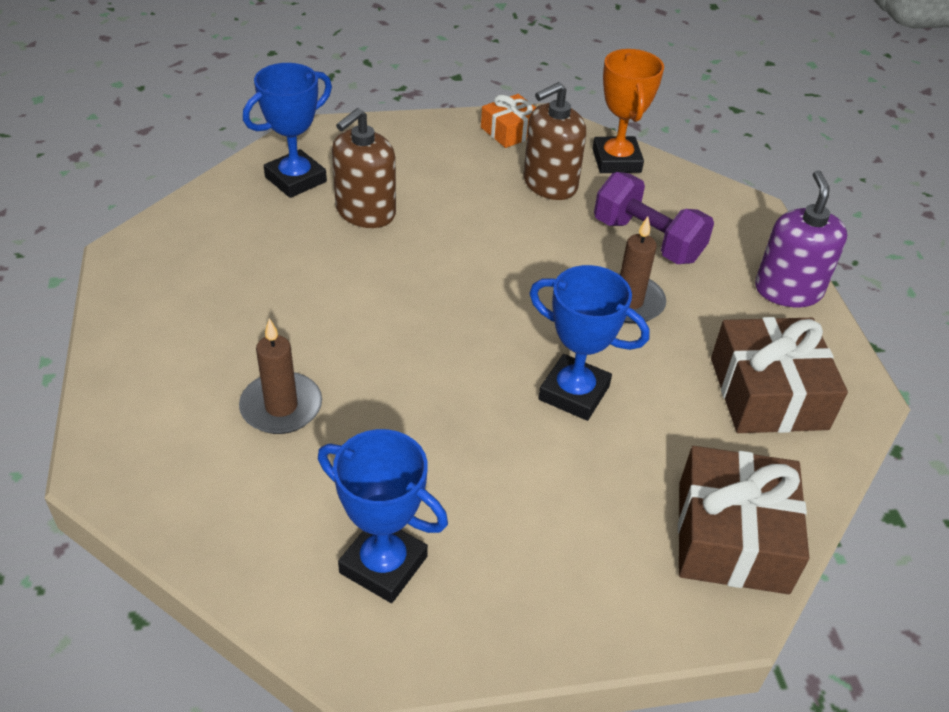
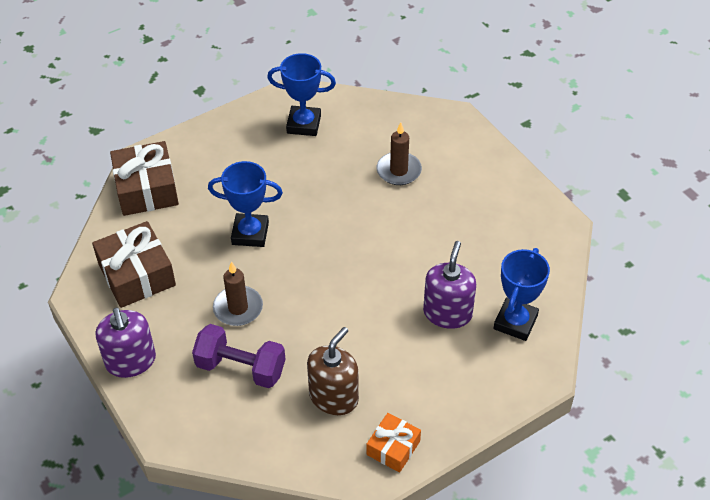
camera: 160 degrees right, 5 degrees up
(365, 212) = (447, 313): brown soap dispenser -> purple soap dispenser
(616, 161) = (291, 448): orange trophy -> none

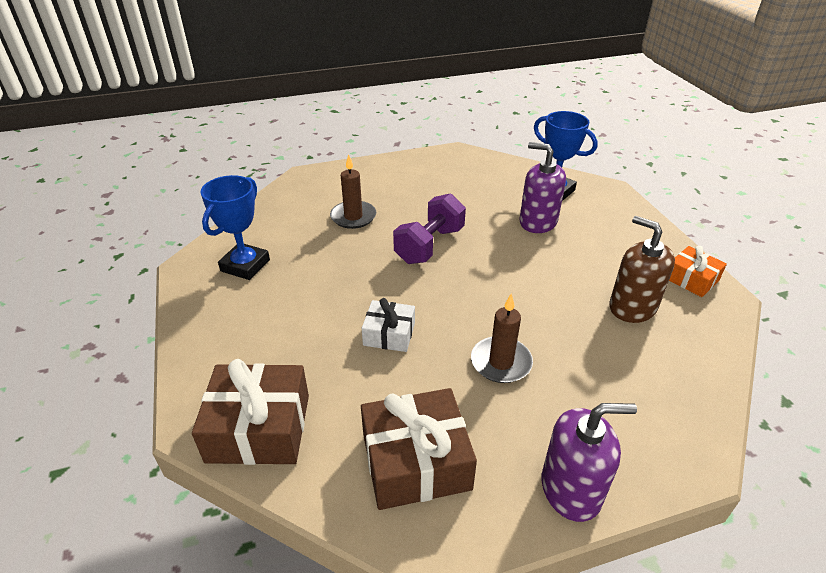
camera: 75 degrees left, 10 degrees down
(241, 368) = (590, 373): purple dumbbell -> purple dumbbell (429, 245)
(250, 233) = (389, 334): blue trophy -> white gift

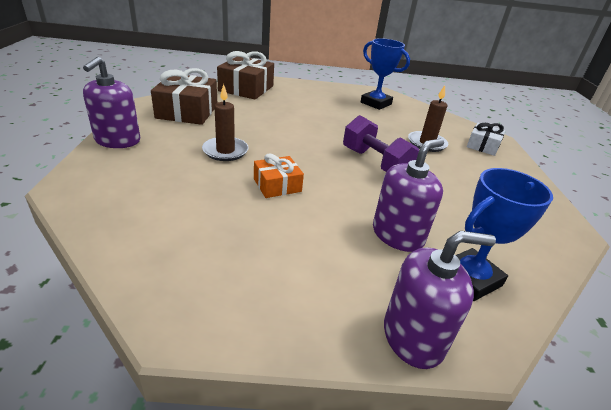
camera: 105 degrees right, 5 degrees down
(389, 334) = (283, 126): white gift -> white gift (482, 146)
(626, 209) = (413, 337): none -> purple soap dispenser
(632, 307) = (224, 236): brown soap dispenser -> none
(691, 279) = (228, 312): orange gift -> orange gift (277, 185)

